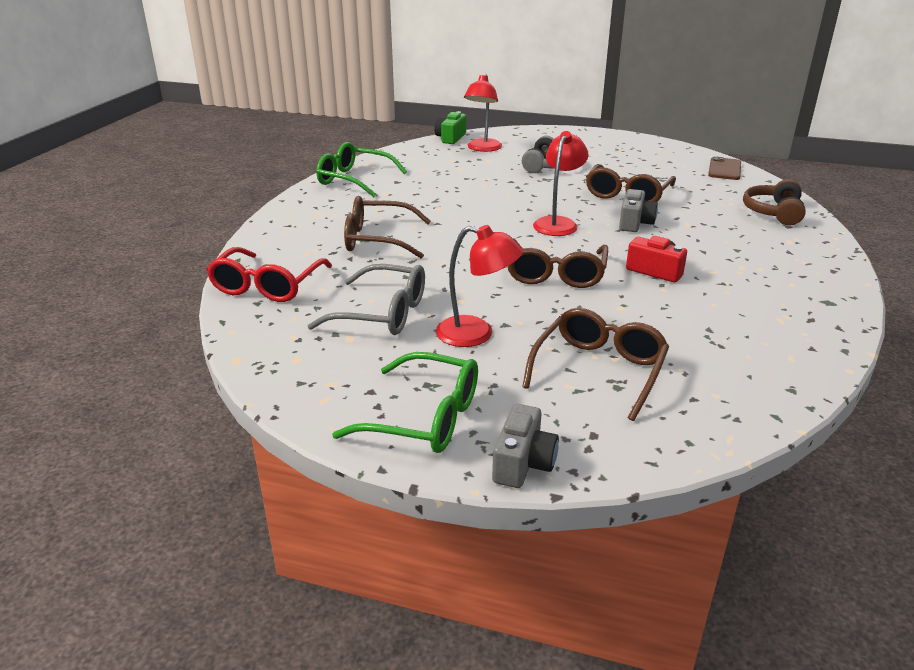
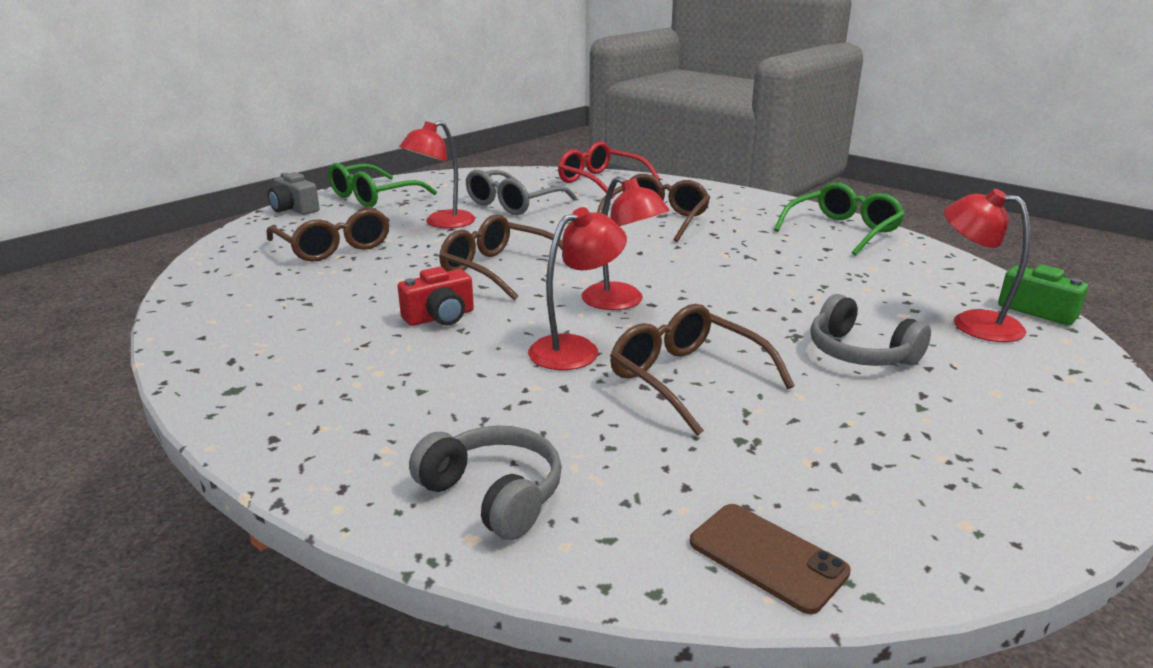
camera: 115 degrees right, 5 degrees down
(635, 223) = (576, 349): grey camera -> red lamp
(773, 212) = (493, 494): brown headphones -> grey headphones

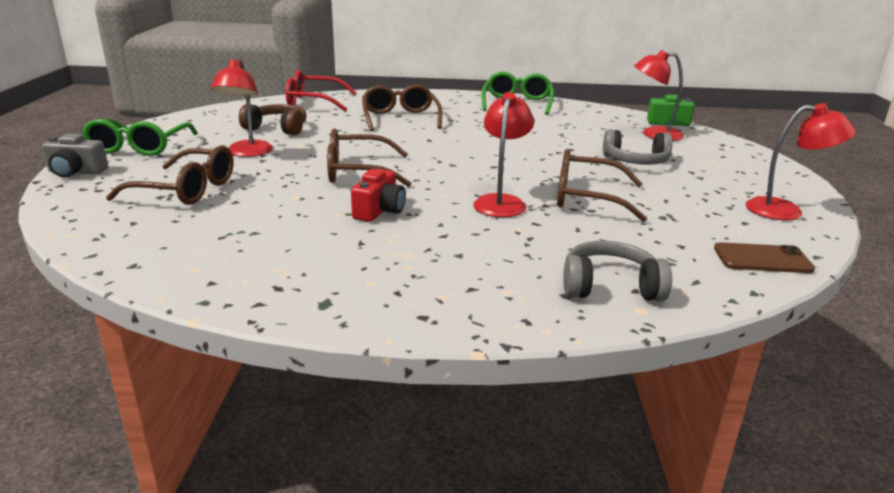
camera: 40 degrees left, 0 degrees up
(513, 204) = (277, 128): grey glasses -> brown headphones
(621, 302) = (475, 170): red lamp -> red lamp (785, 210)

